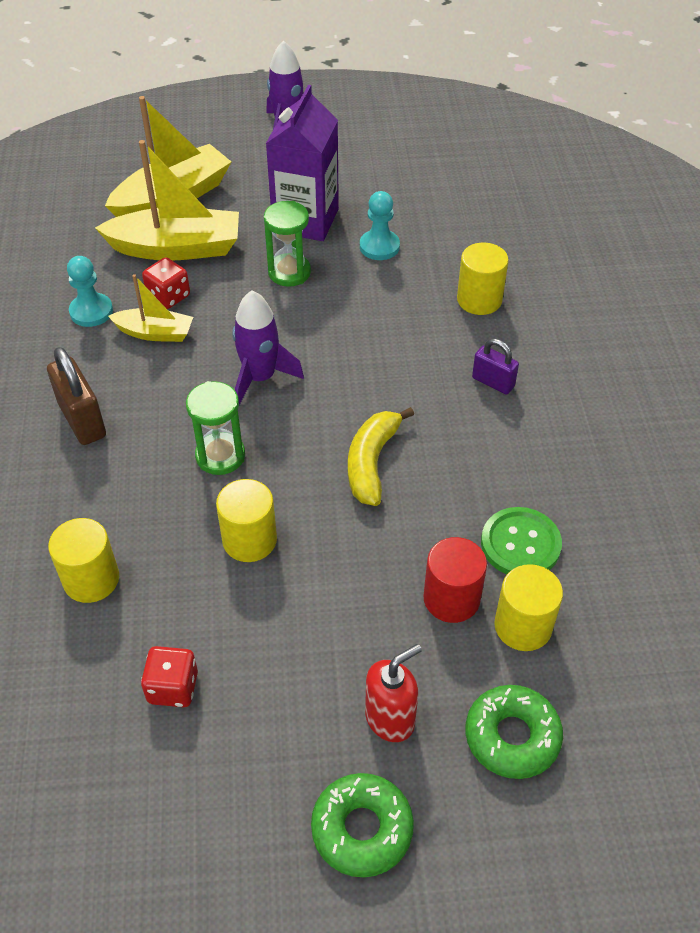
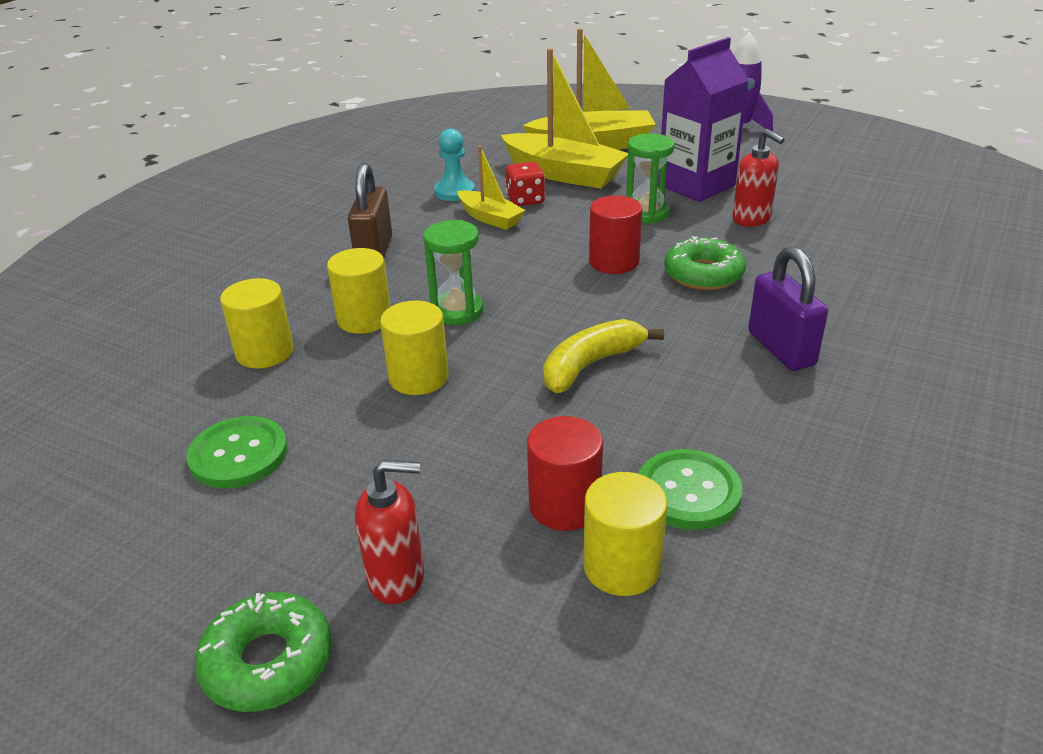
camera: 35 degrees right, 15 degrees down
(173, 687) = (238, 454): red dice -> green button
(260, 378) = (548, 272): purple rocket -> none
(305, 342) = (614, 262): none -> red cylinder
(379, 246) = (751, 219): turquoise pawn -> red soap dispenser
(479, 300) = (824, 283): yellow cylinder -> yellow cylinder (364, 319)
(493, 382) = (781, 349): purple padlock -> purple padlock, size x1.58
(512, 737) = (509, 666): green donut -> green donut (703, 274)

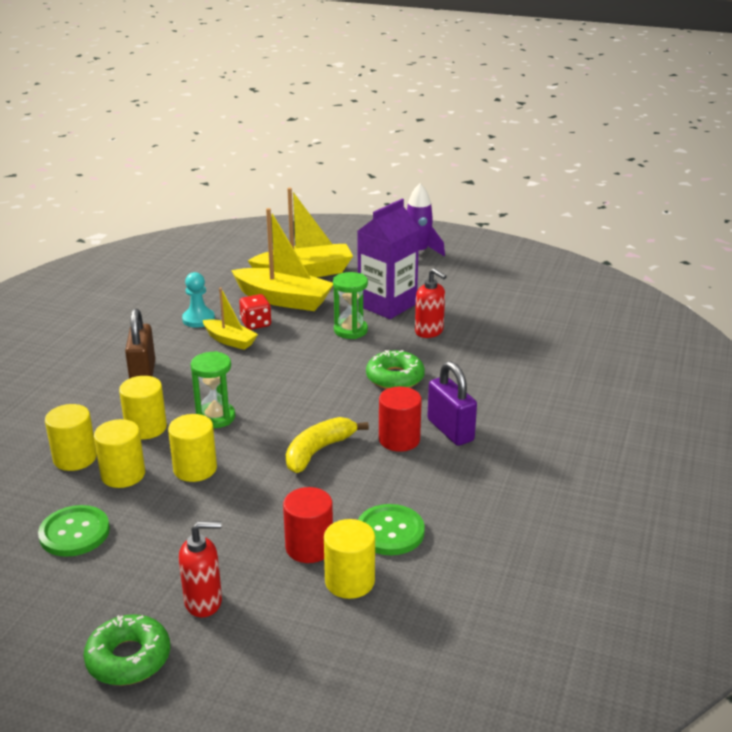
camera: 10 degrees left, 5 degrees down
(321, 378) = (123, 475): none -> yellow cylinder
(614, 262) = (328, 371): red cylinder -> red cylinder (399, 439)

